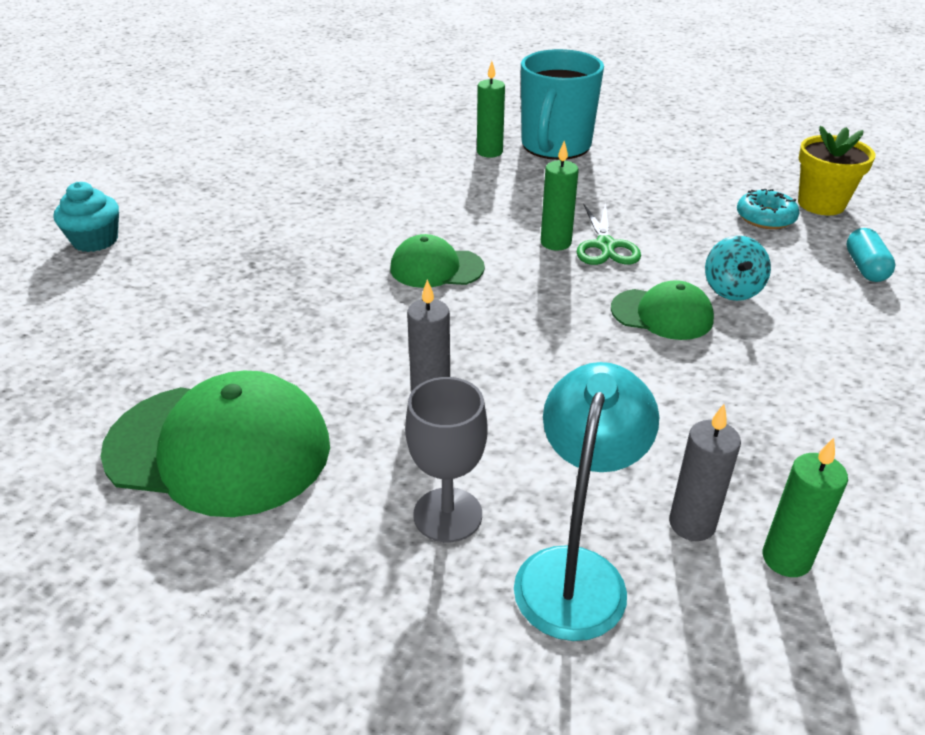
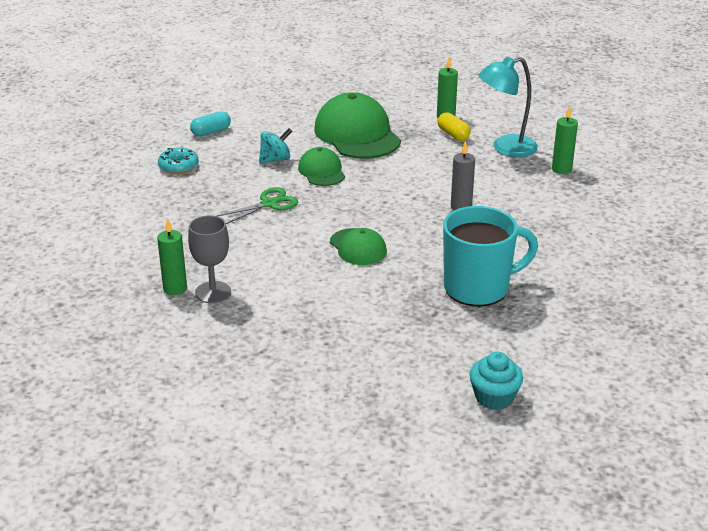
camera: 125 degrees left, 5 degrees down
(219, 448) = (565, 242): green cap -> green cap (357, 134)
(447, 515) = (518, 178): grey goblet -> grey goblet (213, 292)
(555, 146) = (137, 264): turquoise mug -> turquoise mug (478, 288)
(555, 243) = (283, 220): green candle -> green candle (561, 169)
(692, 524) = (453, 134): grey candle -> yellow capsule
(821, 204) = (141, 154): yellow flower pot -> none

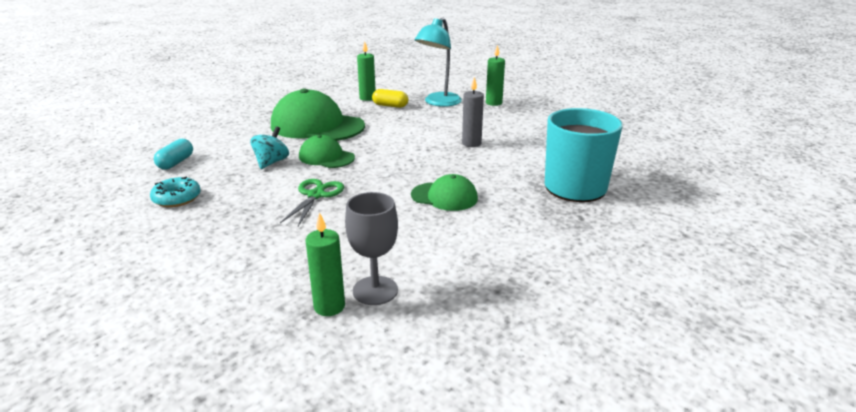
camera: 40 degrees left, 5 degrees down
(494, 397) = (729, 255): turquoise cupcake -> none

